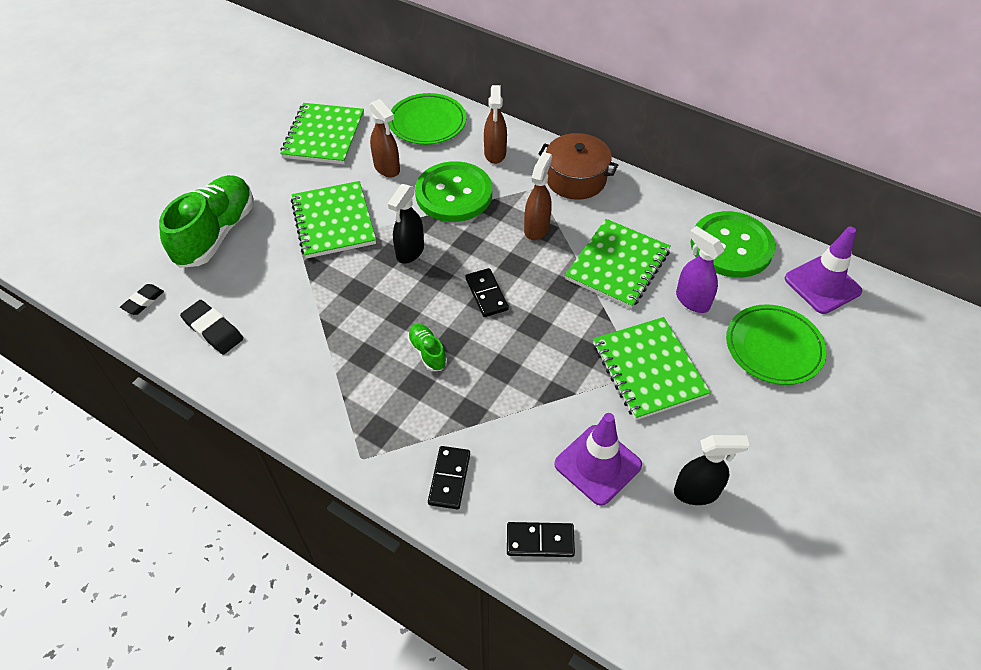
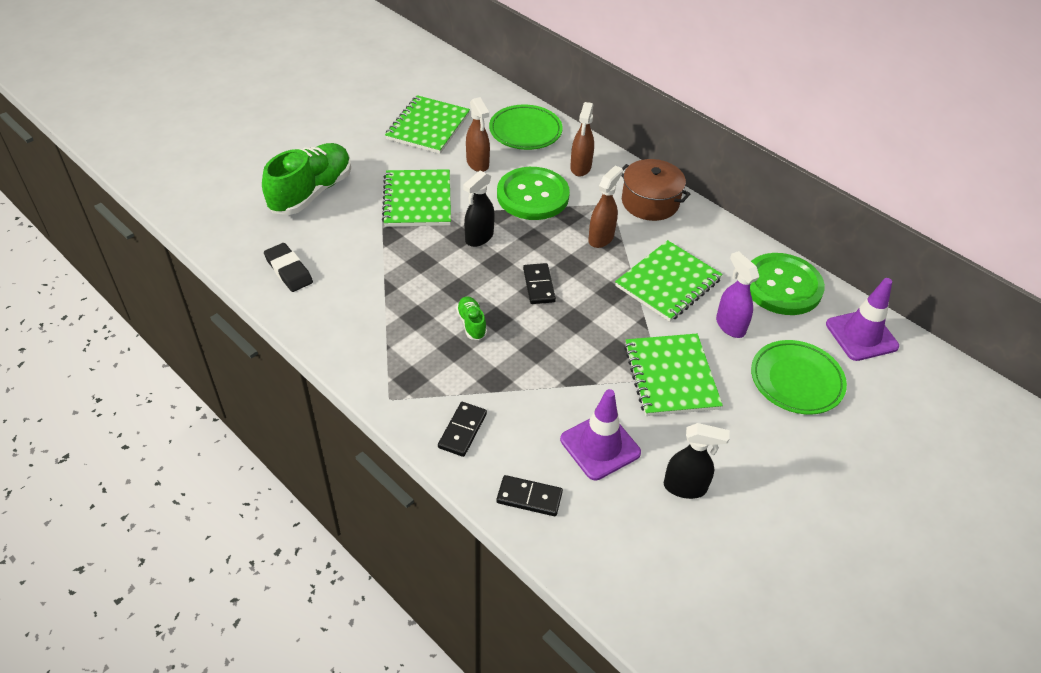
camera: 10 degrees right, 5 degrees down
(143, 301) = (235, 236): black eraser -> none

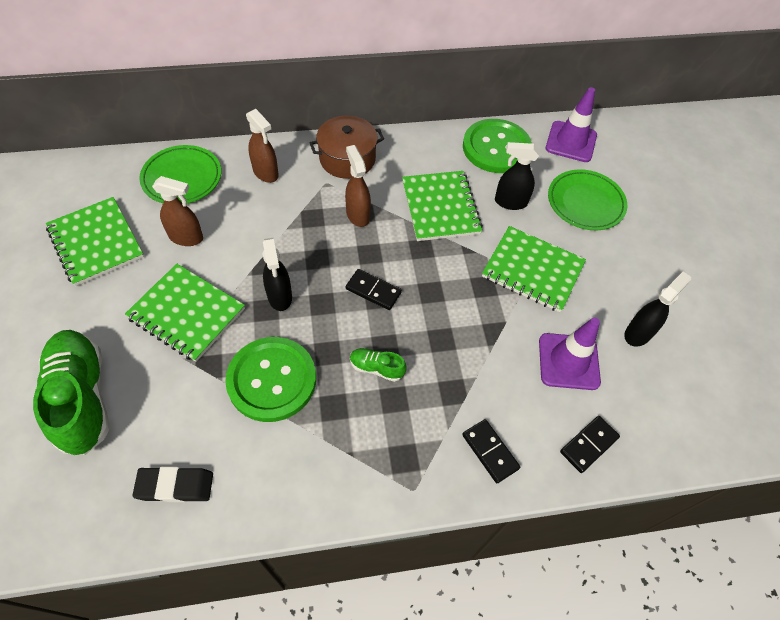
camera: 55 degrees left, 10 degrees up
(532, 195) = (266, 226): green button -> green button (272, 380)
(730, 325) = (510, 202): purple spray bottle -> black spray bottle

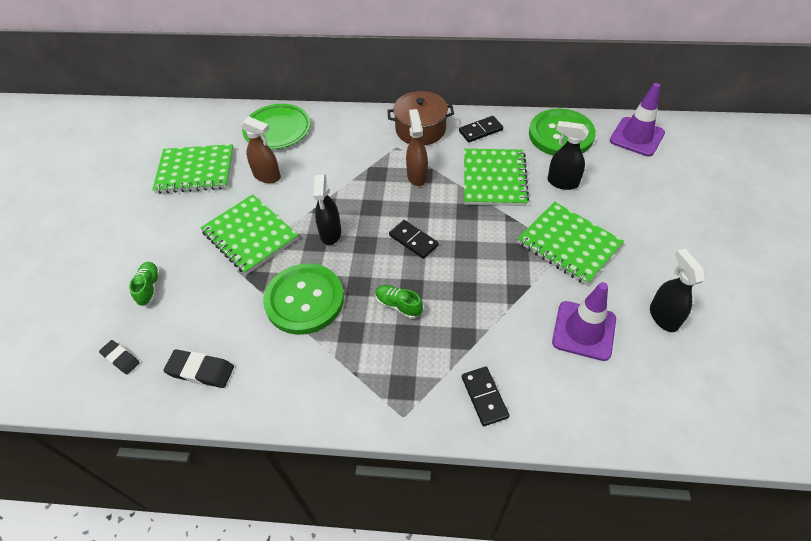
camera: 20 degrees right, 5 degrees down
(72, 491) = (120, 358): none -> black eraser
(82, 398) = (149, 288): green shoe -> green shoe, size x0.45
(96, 243) = (195, 171): green notebook -> green notebook turned 75 degrees counterclockwise
(266, 173) = (347, 133): brown spray bottle -> none
(585, 203) = (637, 192): green plate -> none
(589, 445) = (585, 410): black domino -> black domino (480, 131)
(638, 333) = (663, 317): black spray bottle -> black spray bottle turned 75 degrees counterclockwise

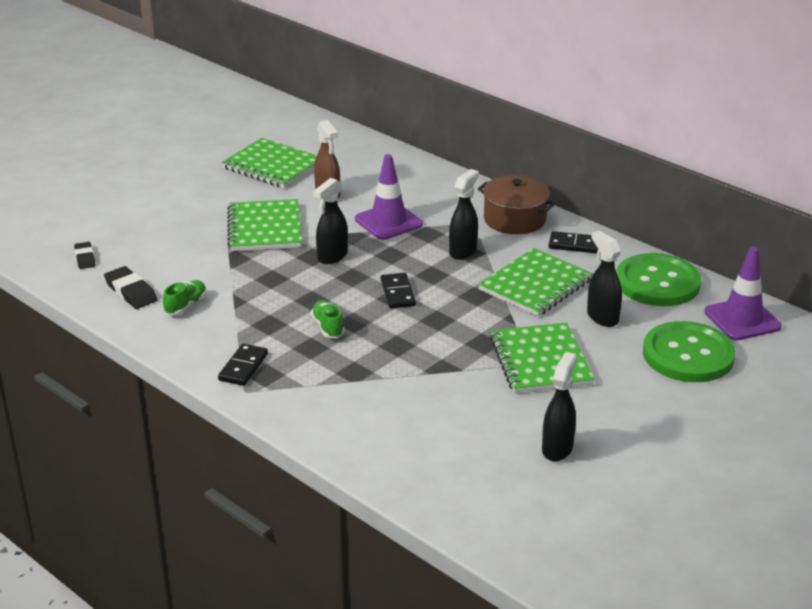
camera: 35 degrees right, 20 degrees down
(149, 288) = (150, 226): green shoe -> green shoe (186, 305)
(277, 130) = (378, 165): green plate -> none
(304, 300) = (257, 288): green button -> green button (688, 355)
(417, 176) = (463, 251): brown spray bottle -> black spray bottle
(484, 397) = (322, 413): black domino -> black domino (243, 367)
(584, 330) = (467, 419): purple traffic cone -> purple traffic cone (388, 222)

